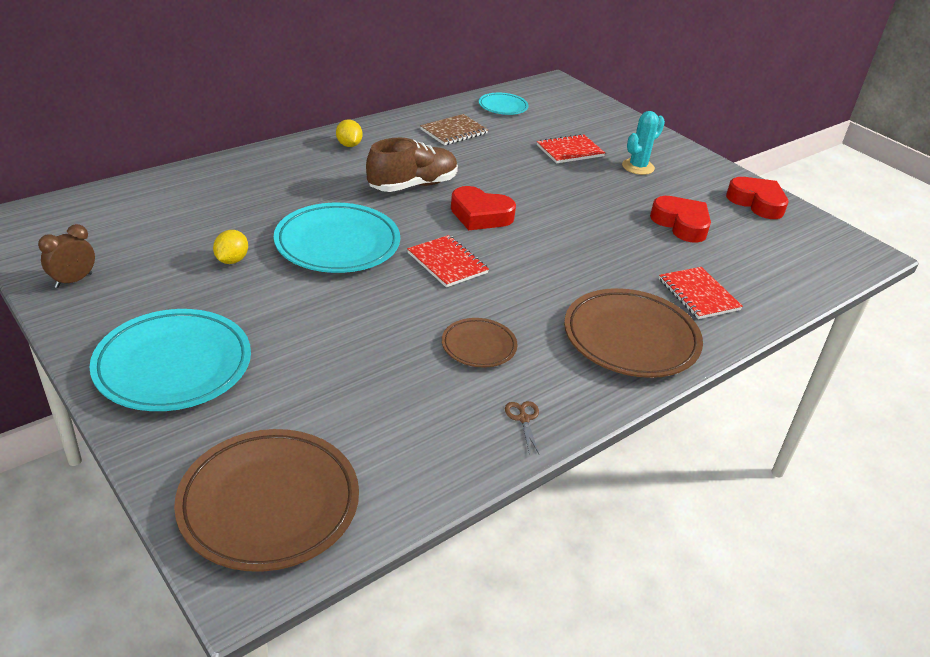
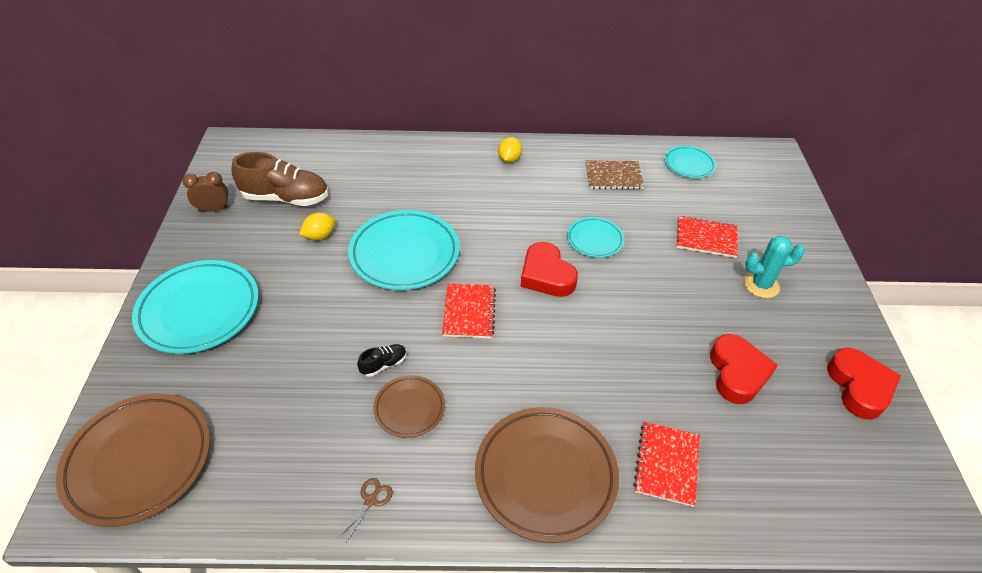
camera: 40 degrees right, 10 degrees up
(413, 185) = (520, 220): brown shoe -> brown shoe (286, 198)
(419, 327) = (384, 364): none -> black shoe
(490, 179) = (595, 240): none -> turquoise plate

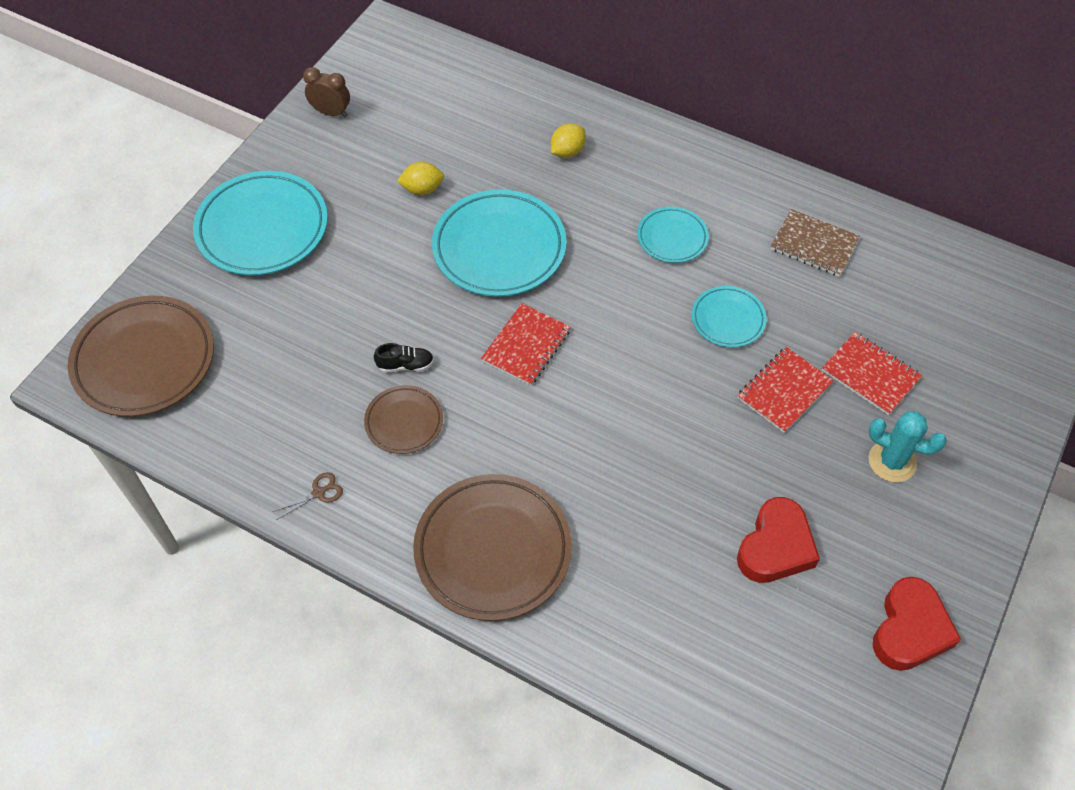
camera: 30 degrees right, 10 degrees up
(286, 198) = (412, 127): brown shoe -> none
(509, 159) = (697, 171): yellow lemon -> yellow lemon (567, 151)
(546, 275) = (640, 339): red heart -> none
(667, 464) = (622, 600): red notebook -> red notebook (784, 391)
(689, 164) = (929, 266): turquoise plate -> turquoise plate (672, 238)

